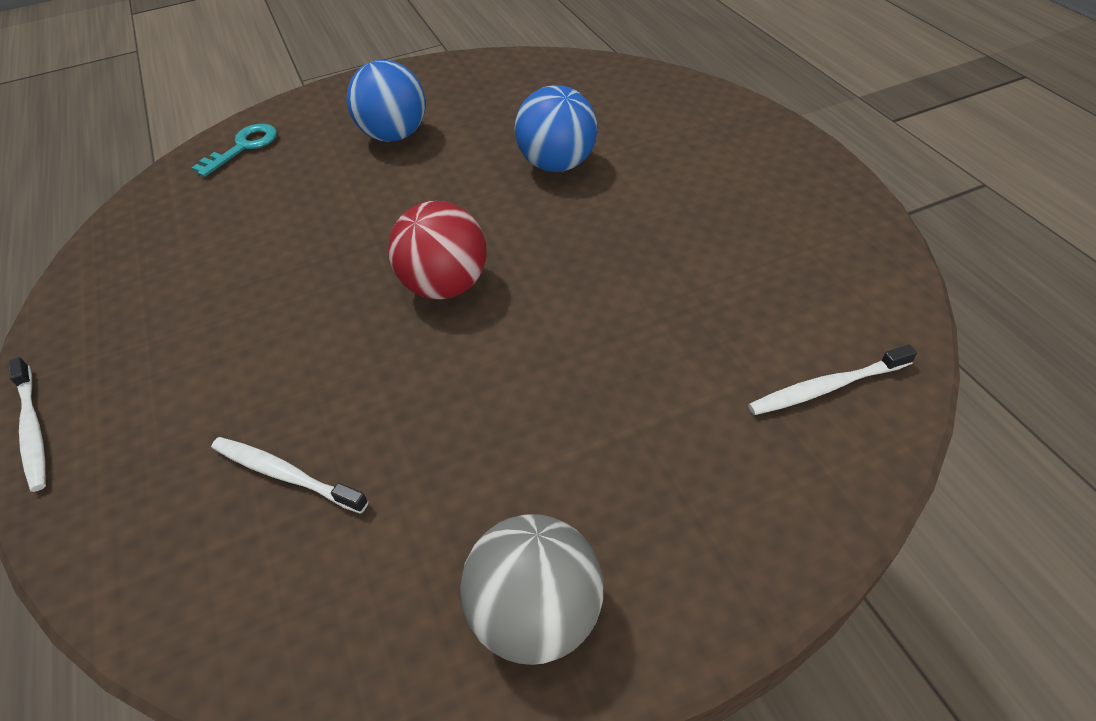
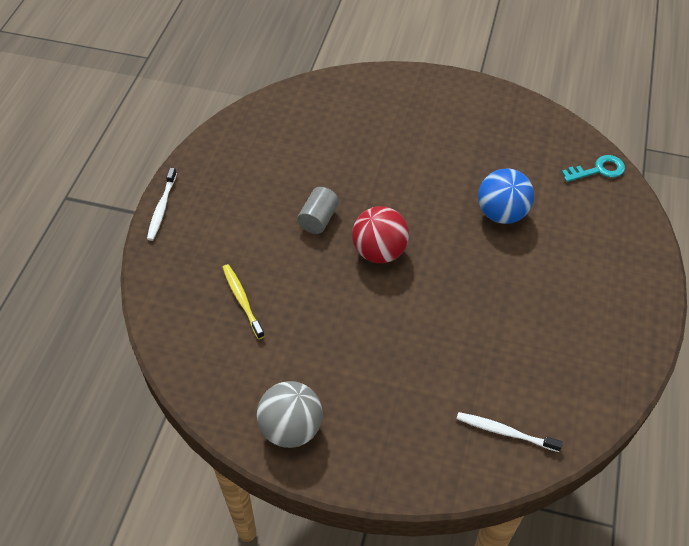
camera: 35 degrees right, 5 degrees up
(243, 147) = (347, 92): turquoise key -> turquoise key (598, 170)
(284, 474) = (242, 300): white toothbrush -> yellow toothbrush
(322, 297) = (318, 219): none -> grey cylinder
(394, 135) = (431, 134): blue ball -> none

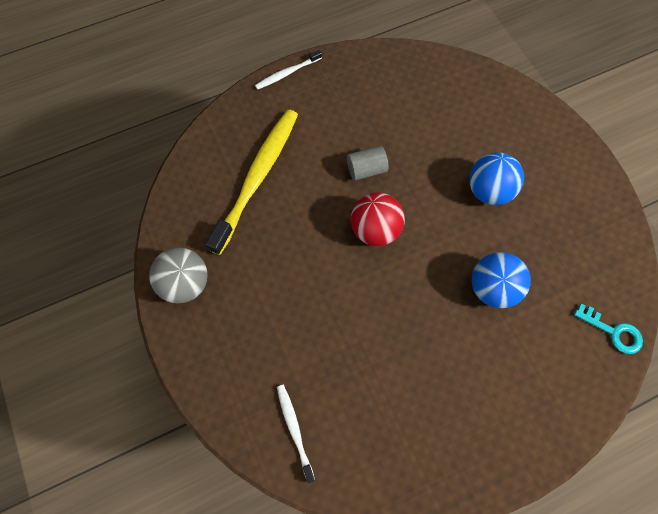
camera: 50 degrees right, 15 degrees up
(242, 300) = (258, 177): yellow toothbrush -> yellow toothbrush, size x2.11
(419, 157) = (488, 191): none -> blue ball

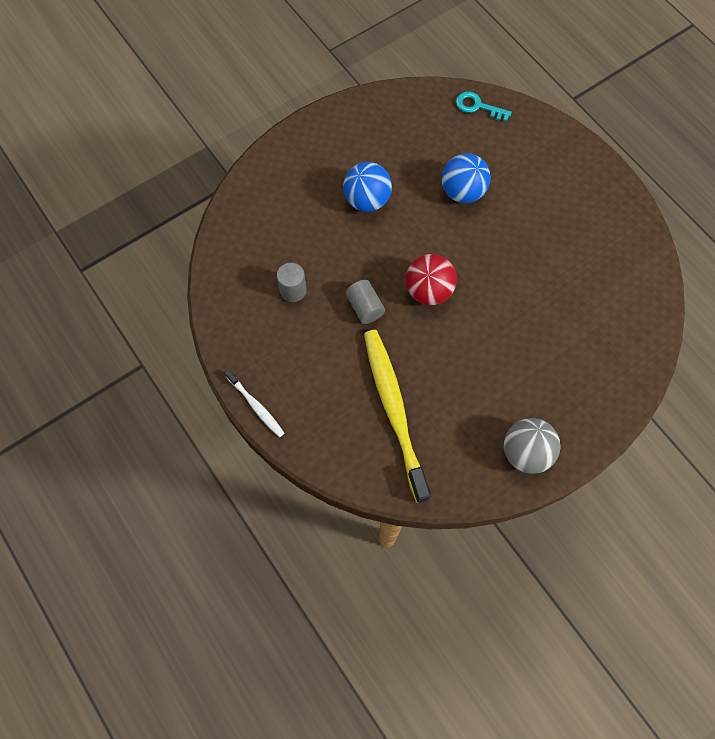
camera: 100 degrees left, 0 degrees up
(258, 177) = (394, 409): yellow toothbrush -> yellow toothbrush turned 60 degrees clockwise
(294, 429) = (627, 328): white toothbrush -> none
(394, 113) = (293, 290): none -> grey cylinder
(613, 331) = (478, 106): turquoise key -> turquoise key turned 90 degrees counterclockwise

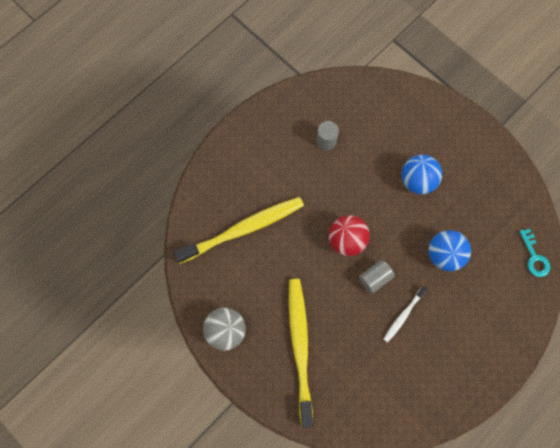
camera: 80 degrees right, 5 degrees up
(256, 406) = (230, 134): white toothbrush -> white toothbrush (403, 315)
(365, 307) = (322, 195): grey cylinder -> grey cylinder (375, 278)
(478, 106) = (534, 257): turquoise key -> turquoise key turned 150 degrees clockwise
(554, 367) = (300, 346): none -> yellow toothbrush

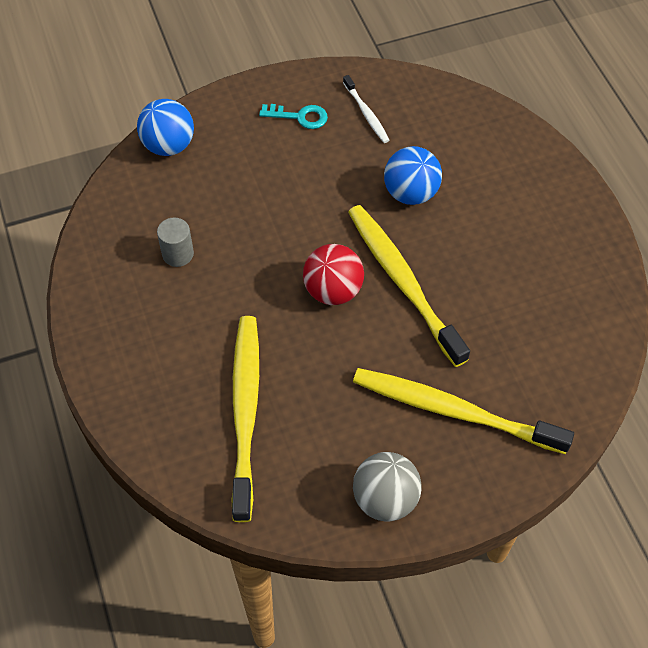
camera: 65 degrees left, 15 degrees down
(375, 278) = (402, 281): grey cylinder -> yellow toothbrush
(403, 315) = (468, 271): white toothbrush -> white toothbrush (366, 114)
(417, 181) = (297, 177): blue ball -> blue ball (169, 145)
(534, 257) = (460, 106): turquoise key -> turquoise key (299, 117)

